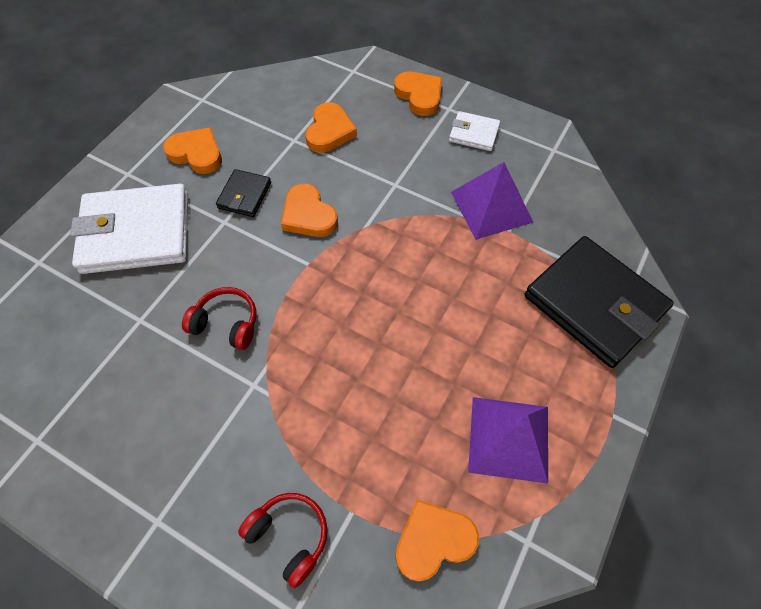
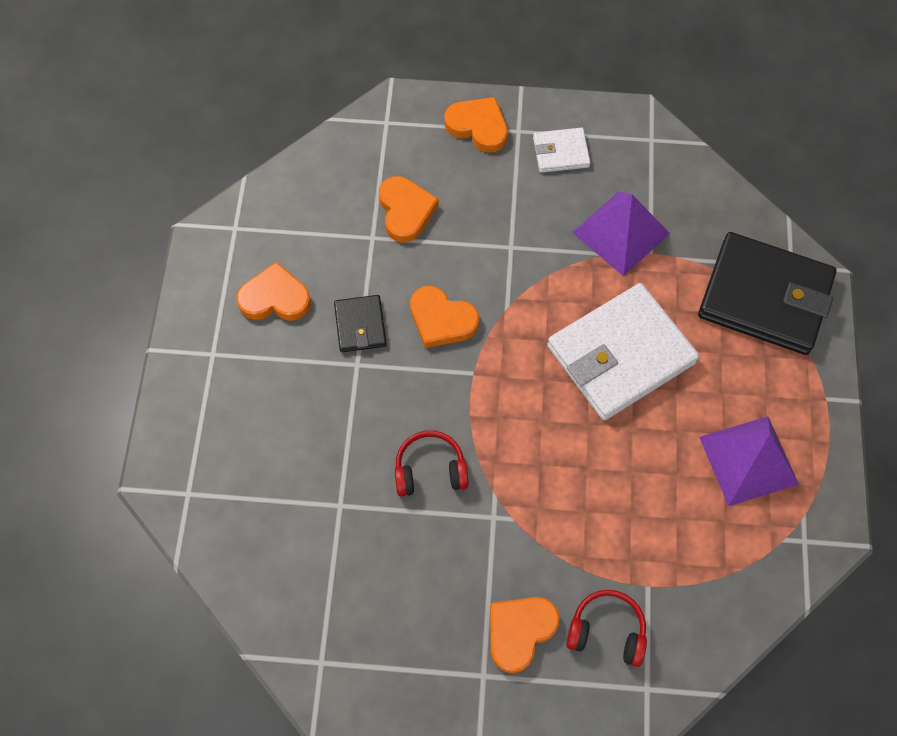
camera: 25 degrees left, 5 degrees up
(136, 233) = (271, 416): white wallet -> white wallet (620, 354)
(433, 540) = (728, 576): orange heart -> orange heart (520, 631)

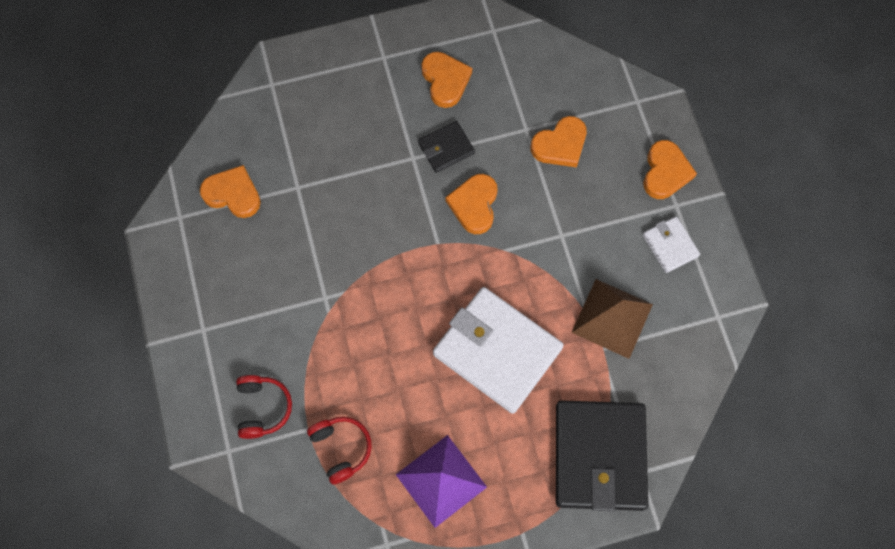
camera: 70 degrees right, 5 degrees up
(430, 470) = (346, 239): red headphones -> red headphones (341, 448)
(520, 631) = (243, 345): orange heart -> orange heart (233, 194)
(620, 233) = (612, 318): purple pyramid -> brown pyramid

